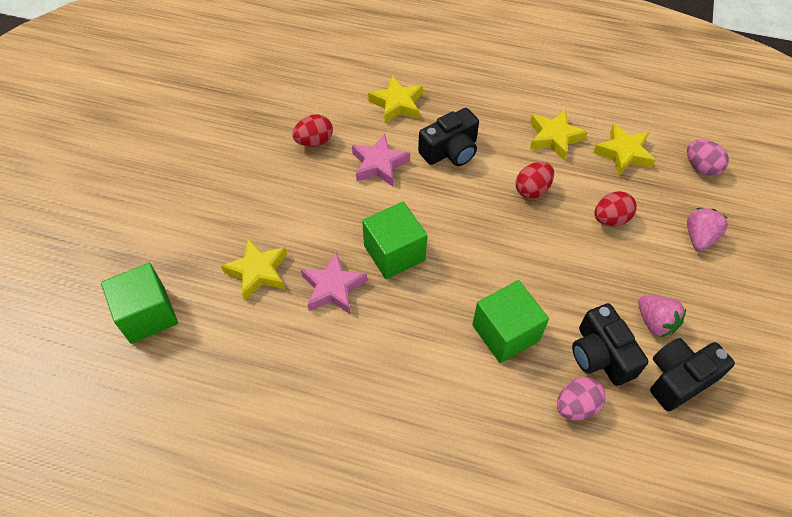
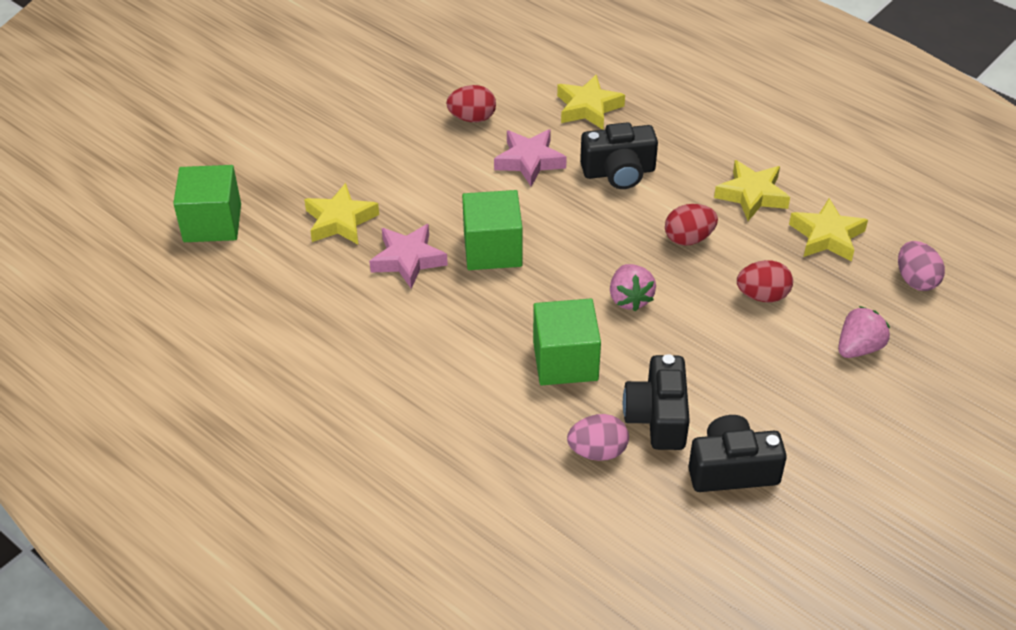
camera: 25 degrees right, 10 degrees down
(655, 322) = (742, 409): pink strawberry -> pink strawberry (630, 299)

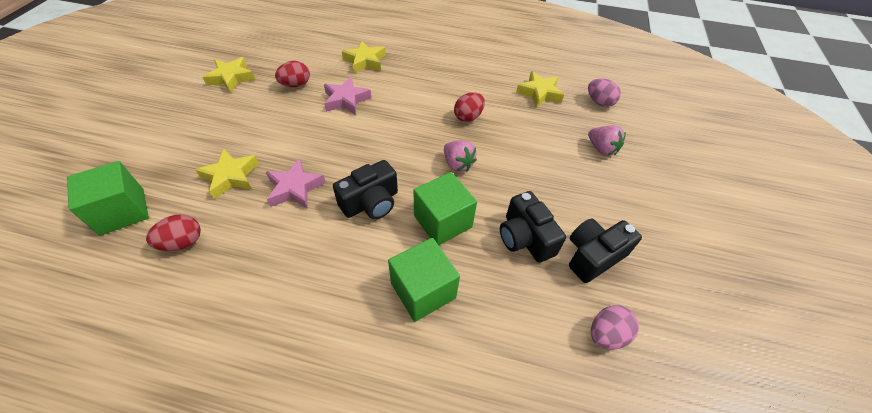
camera: 30 degrees left, 5 degrees up
(492, 249) = (351, 162): green cube -> green cube (423, 290)
(597, 451) = (504, 280): pink egg -> pink egg (606, 334)
(619, 172) = (404, 91): black camera -> black camera (371, 203)
(752, 195) = (486, 83): yellow star -> yellow star (231, 78)
(762, 296) = (530, 136): red egg -> red egg (183, 242)
(858, 348) = (601, 149): pink strawberry -> pink strawberry turned 120 degrees clockwise

